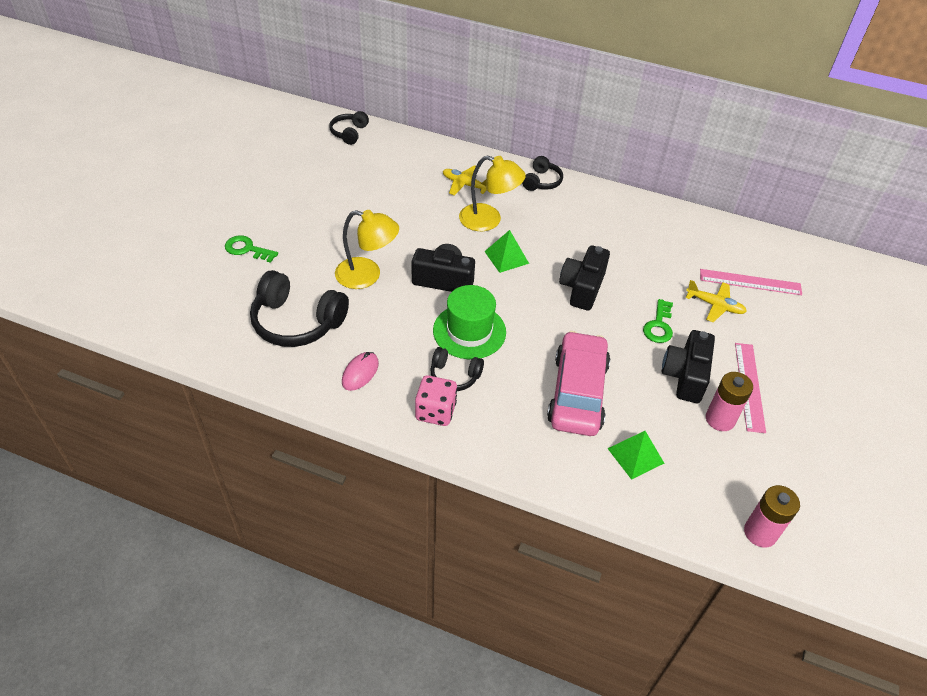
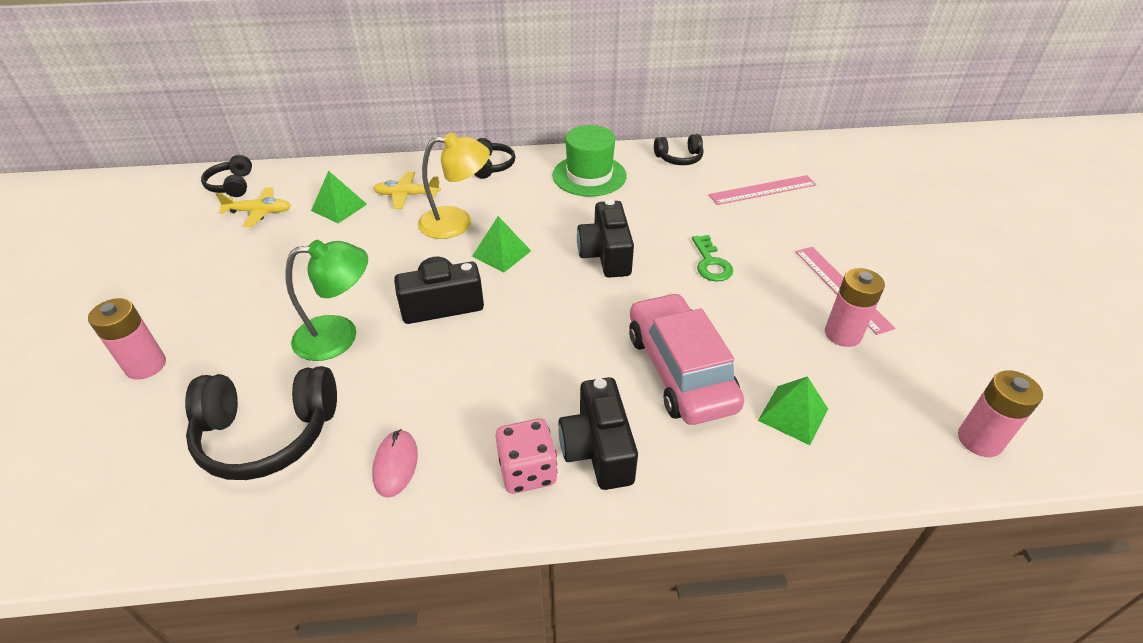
camera: 25 degrees left, 5 degrees down
(247, 249) = (146, 365): green key -> pink battery
(367, 275) = (339, 336): yellow lamp -> green lamp
(413, 177) = (339, 207): none -> green pyramid
(454, 376) = (524, 413): black headphones -> black headphones (679, 158)
(469, 331) = (509, 352): green hat -> green hat (589, 175)
(685, 376) = (775, 304): black camera -> black camera (598, 449)
(715, 305) = (748, 223): yellow plane -> yellow plane (259, 212)

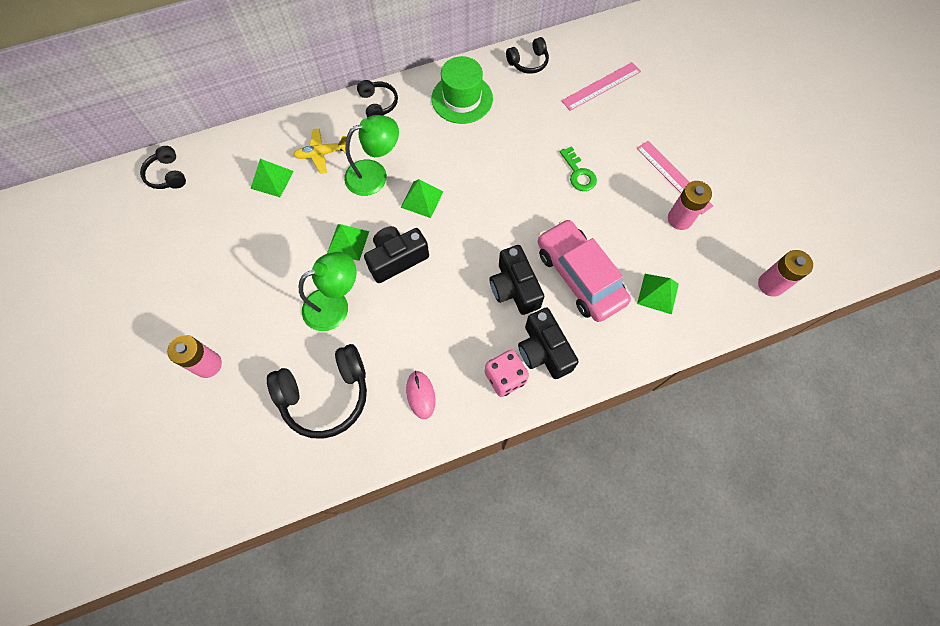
camera: 15 degrees left, 25 degrees up
(259, 212) = (208, 200): yellow plane -> none
(391, 277) = (348, 242): none -> green pyramid
(457, 222) = (375, 175): yellow lamp -> green lamp
(606, 255) = (500, 183): black camera -> black camera (514, 288)

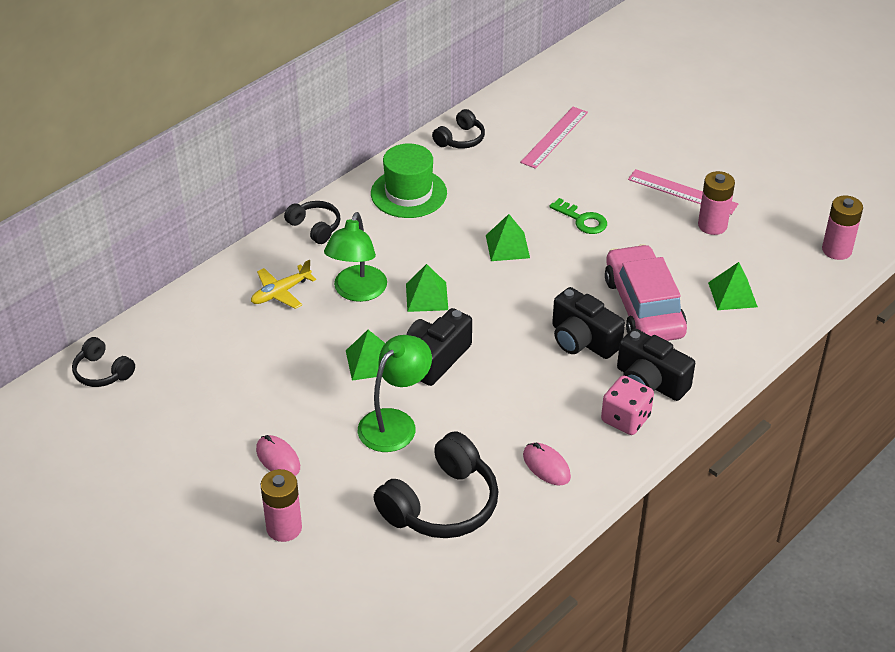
camera: 25 degrees left, 25 degrees down
(238, 301) = (278, 458): none -> pink mouse
(272, 179) = (237, 335): green pyramid -> green pyramid (507, 246)
(375, 175) = (357, 292): green lamp -> green lamp turned 150 degrees clockwise
(579, 276) = (643, 307): pink car -> pink car turned 45 degrees clockwise

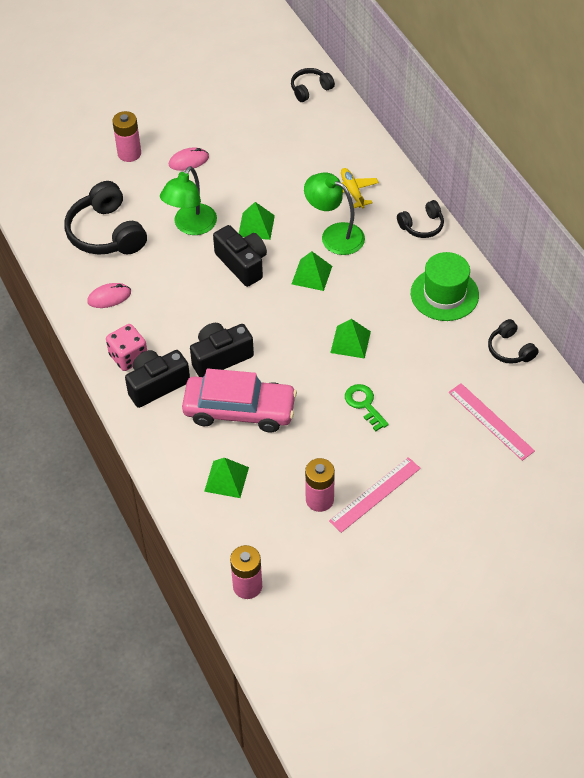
camera: 110 degrees right, 10 degrees up
(395, 422) = (191, 226): green lamp -> green lamp turned 60 degrees clockwise
(582, 220) = (364, 404): green key -> green key turned 90 degrees clockwise

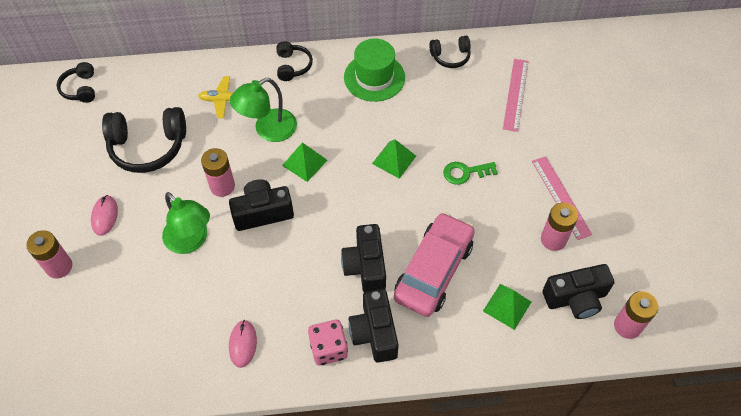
camera: 70 degrees left, 5 degrees up
(106, 233) = (155, 321): black headphones -> black headphones (148, 146)
(256, 226) = (222, 186): green pyramid -> pink battery
(259, 534) = (575, 298): none -> black camera
(490, 421) = (516, 94): pink ruler -> pink ruler turned 60 degrees counterclockwise

